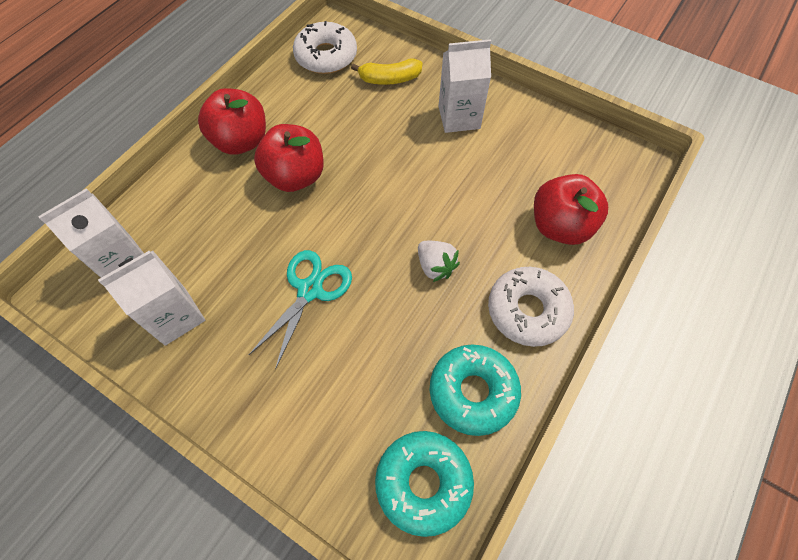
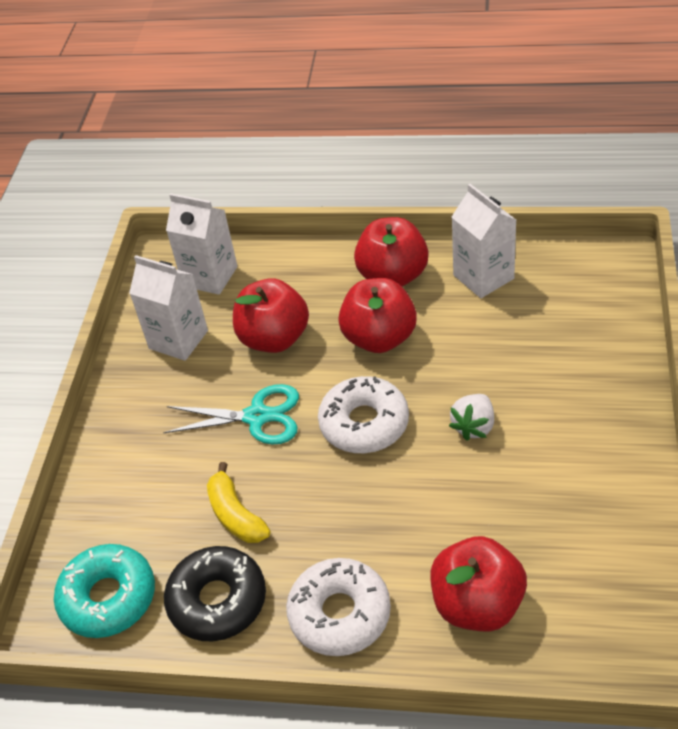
camera: 70 degrees right, 15 degrees down
(237, 244) = (274, 338): none -> red apple
(326, 56) = (563, 277): white donut -> white donut (364, 423)
(389, 79) = (576, 346): yellow banana -> yellow banana (235, 514)
(435, 266) = (344, 505): white strawberry -> white strawberry (474, 426)
(459, 117) = (570, 436): white carton -> white carton (483, 277)
(473, 392) = (217, 600): turquoise donut -> black donut

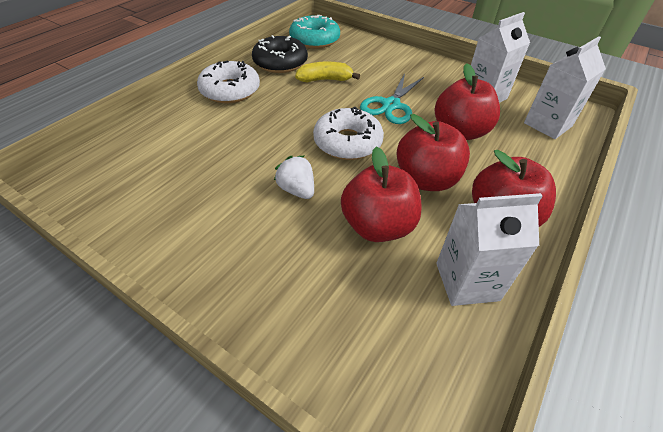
camera: 110 degrees right, 0 degrees up
(477, 604) = (176, 133): red apple -> red apple (377, 226)

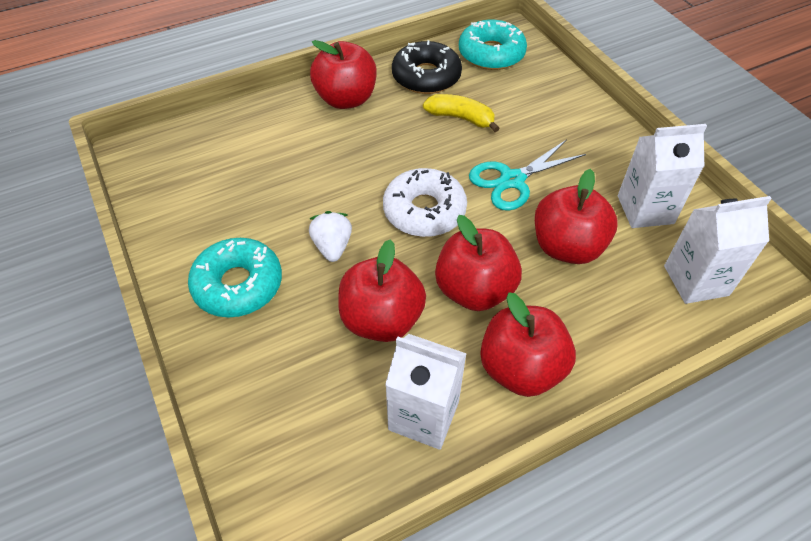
camera: 30 degrees right, 5 degrees up
(230, 90) = (346, 99): white donut -> red apple
(236, 249) = (238, 285): none -> turquoise donut

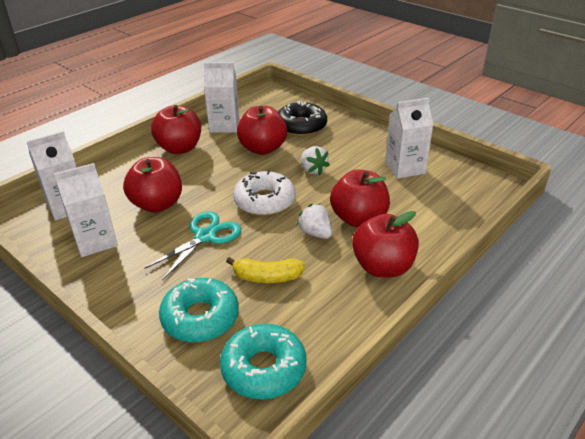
camera: 160 degrees right, 15 degrees down
(210, 212) = (405, 168): none -> white carton
(238, 285) = (352, 144): turquoise donut -> turquoise donut (200, 317)
(387, 150) = (315, 233): none -> white strawberry
(426, 77) = (322, 314): black donut -> black donut (301, 126)
(474, 290) = (214, 171): red apple -> red apple (358, 219)

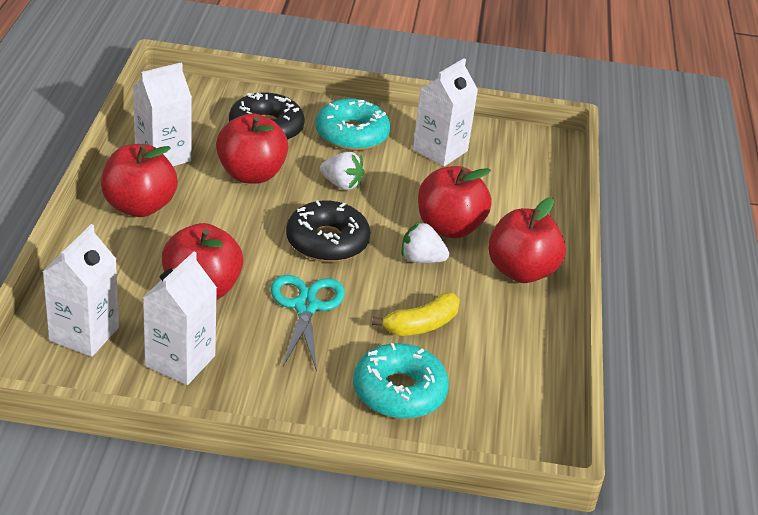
camera: 40 degrees left, 0 degrees up
(264, 201) = (327, 242): white donut -> black donut
(264, 368) = (509, 410): turquoise donut -> turquoise donut (352, 134)

